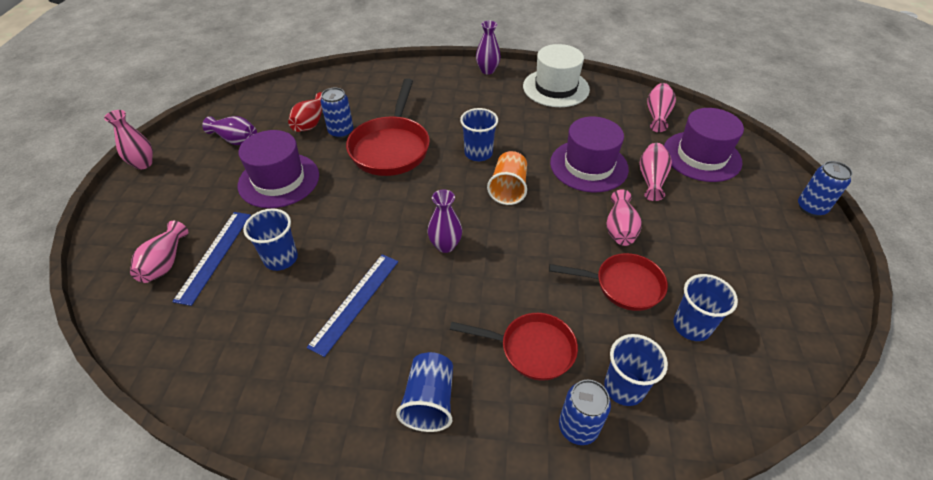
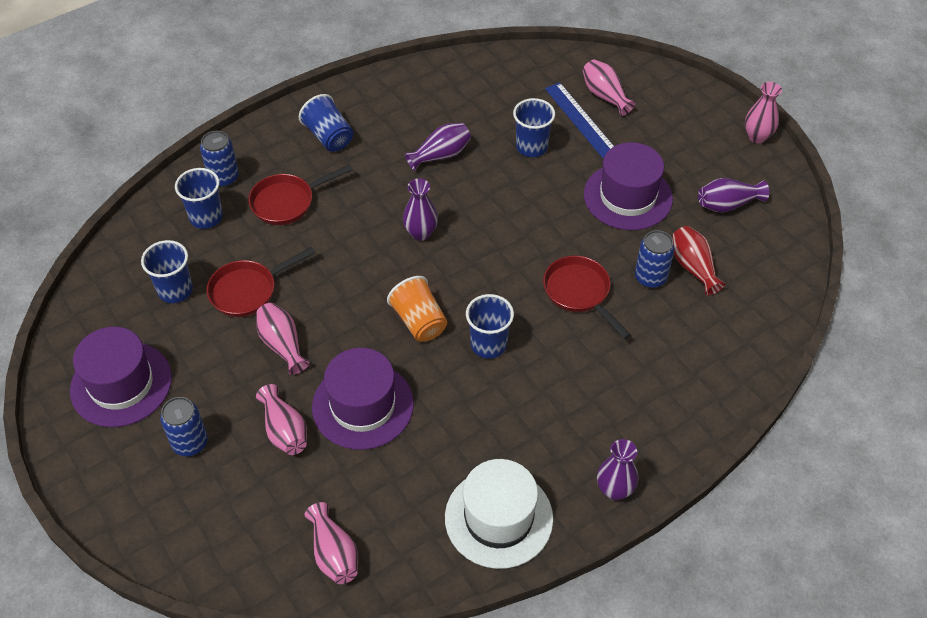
camera: 140 degrees right, 5 degrees up
(355, 302) = (440, 155): blue ruler -> purple vase
(391, 147) = (579, 293): red pan -> red pan, size x0.66
(701, 156) = (244, 508): purple hat -> purple hat (121, 384)
(811, 208) = (94, 503): blue can -> blue can (190, 443)

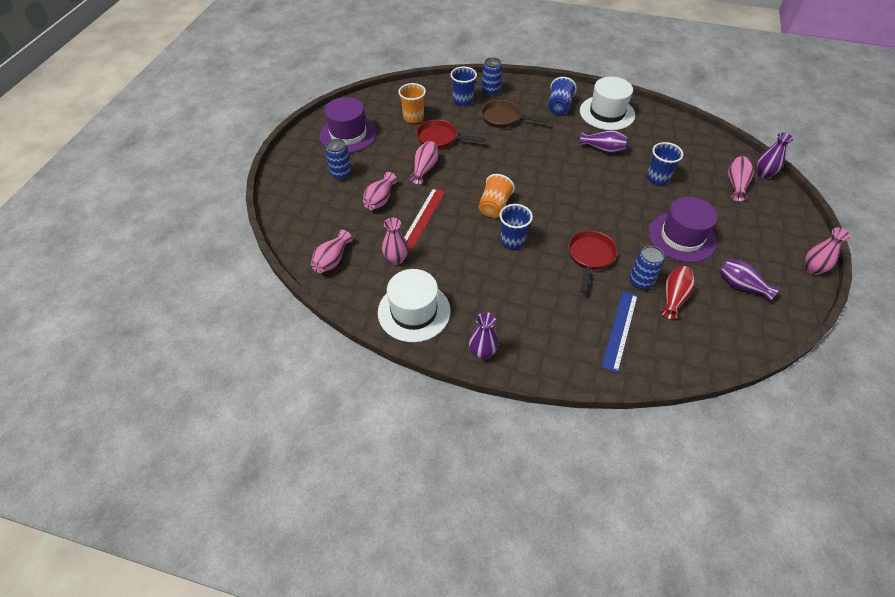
camera: 50 degrees right, 0 degrees up
(175, 290) = (413, 117): blue cup -> orange cup
(287, 202) = (504, 118): red pan -> brown pan
(363, 405) = (423, 217): purple hat -> red ruler
(390, 105) = (607, 113): none -> white hat
(402, 481) = (396, 259): none -> pink vase
(421, 233) = (546, 173): purple vase -> purple vase (763, 174)
(580, 119) = (704, 185): blue ruler -> blue ruler (620, 330)

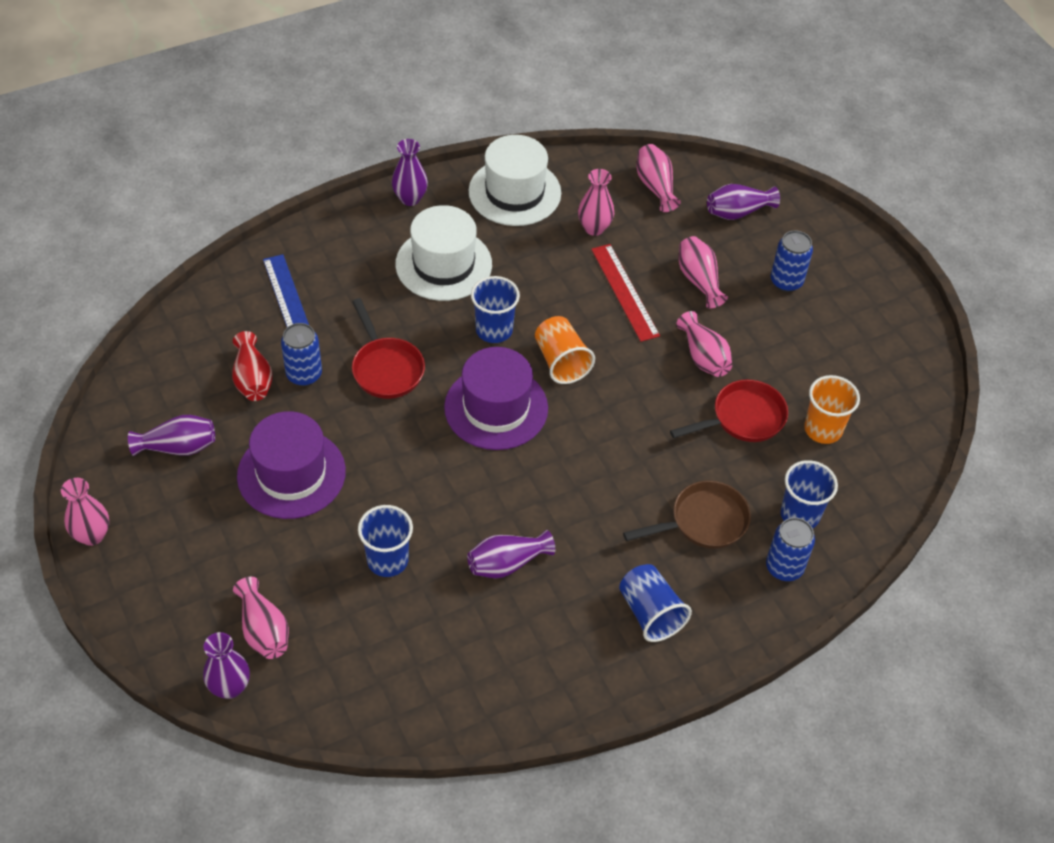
camera: 135 degrees right, 0 degrees up
(312, 218) = (738, 212): none -> purple vase
(348, 134) = (861, 341): purple hat -> purple hat (496, 408)
(607, 113) = (564, 655): white hat -> white hat (443, 264)

